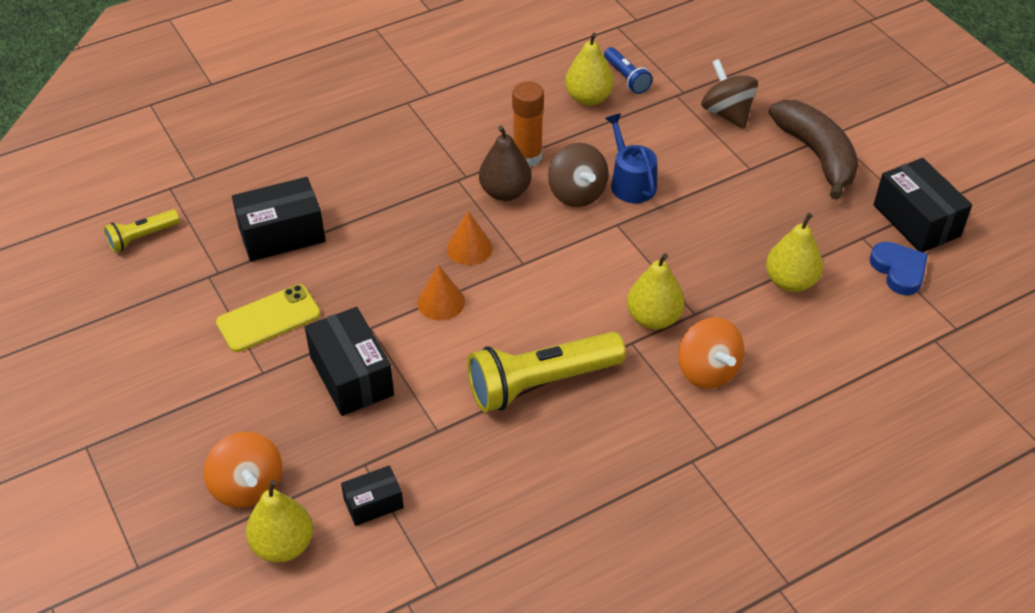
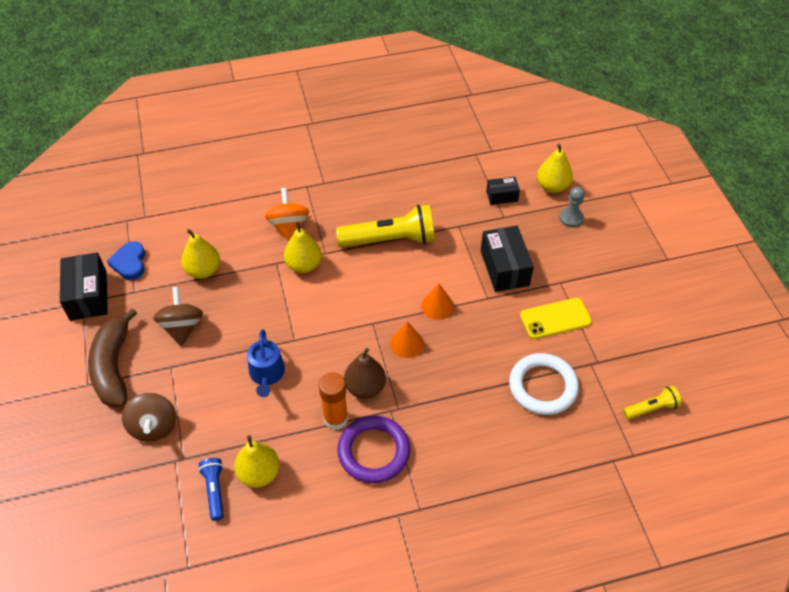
camera: 165 degrees left, 5 degrees up
(247, 487) = (571, 218): orange spinning top -> grey pawn
(282, 234) = (543, 386): black box -> white ring
(472, 137) = (374, 451): none -> purple ring
(577, 193) = (311, 373): brown spinning top -> brown spinning top (182, 327)

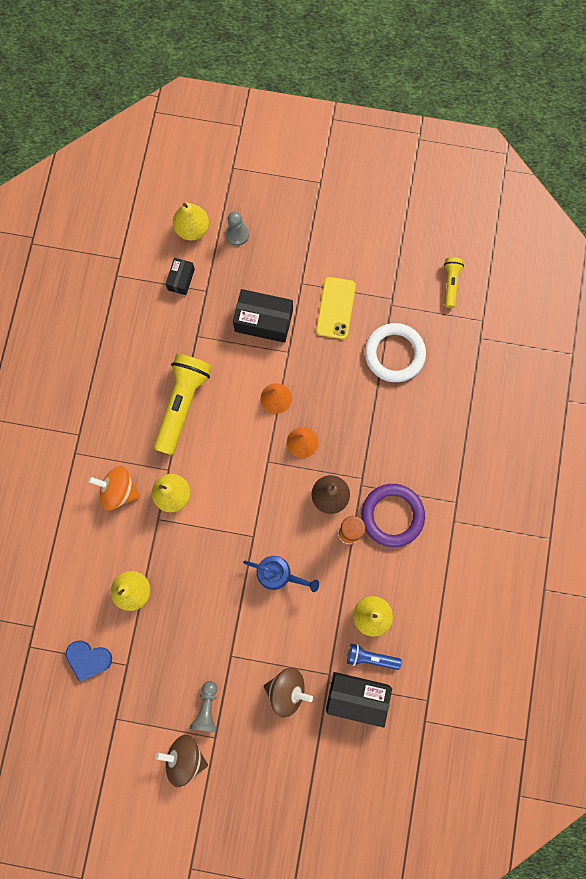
camera: 65 degrees left, 25 degrees up
(88, 296) = (110, 711): black box -> black box (357, 697)
(113, 367) = (207, 708): brown banana -> grey pawn
(182, 327) = (191, 632): brown spinning top -> brown spinning top (185, 757)

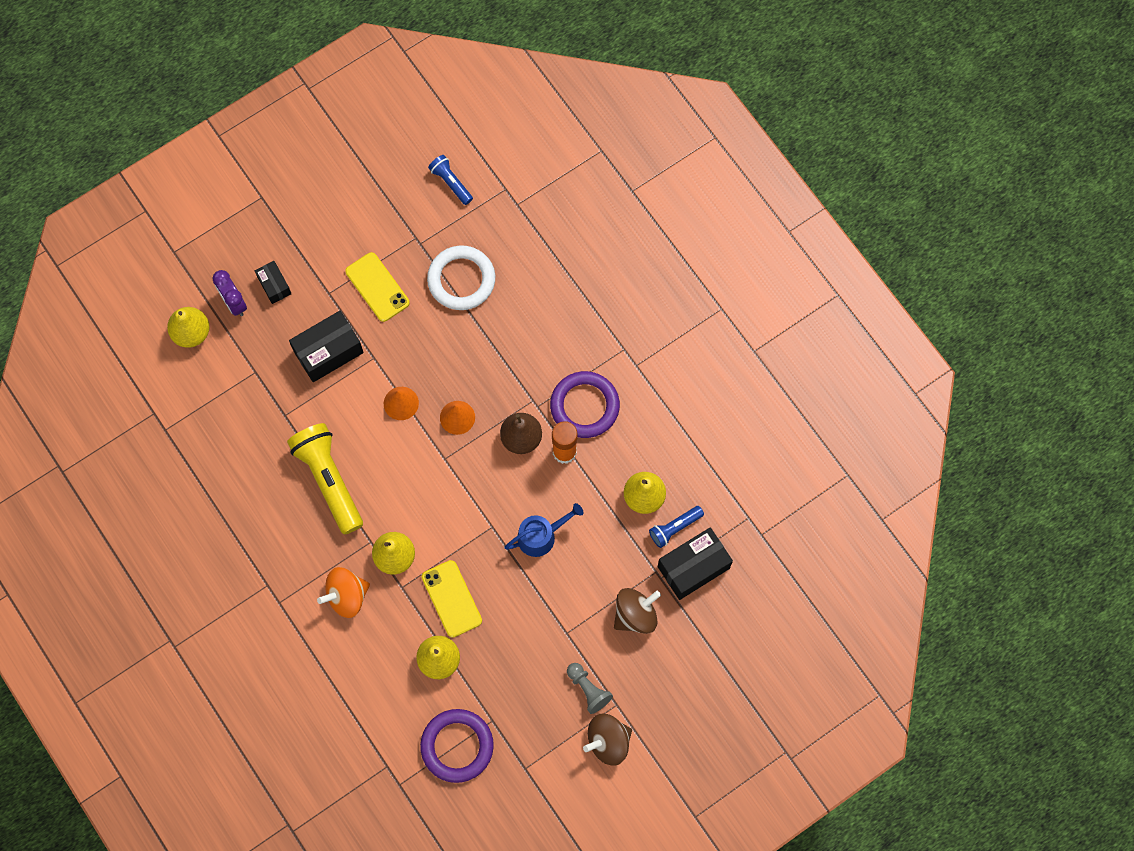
camera: 45 degrees left, 5 degrees down
(88, 659) = (457, 746): blue heart -> purple ring
(181, 279) = (224, 382): black box -> black box (274, 285)
(181, 558) = (451, 599): none -> yellow phone
(237, 234) = (234, 303): grey pawn -> purple clock
(450, 283) = (451, 183): yellow flashlight -> blue flashlight

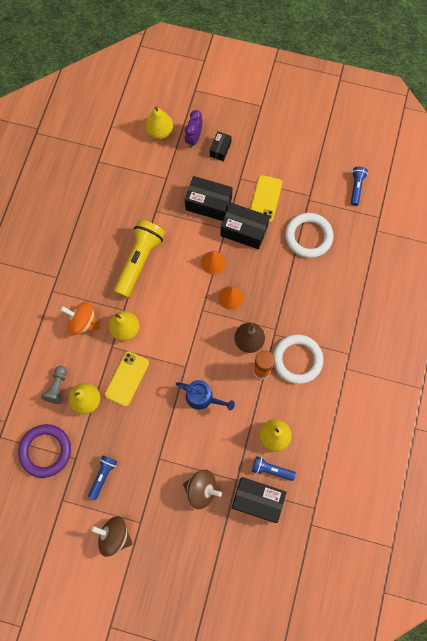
camera: 50 degrees right, 0 degrees up
(394, 340) = (244, 231): none -> black box
(536, 706) = (103, 476): none -> blue flashlight
(584, 406) = (297, 360): purple ring -> white ring
(588, 689) = (136, 498): grey pawn -> grey pawn (57, 387)

